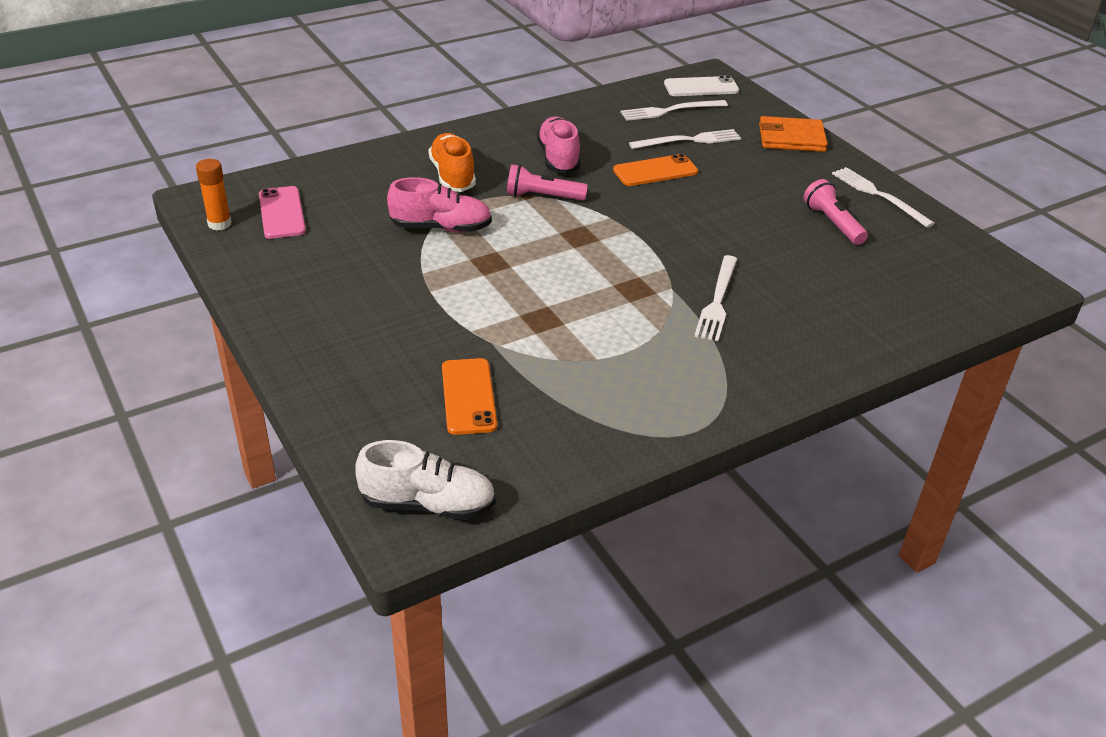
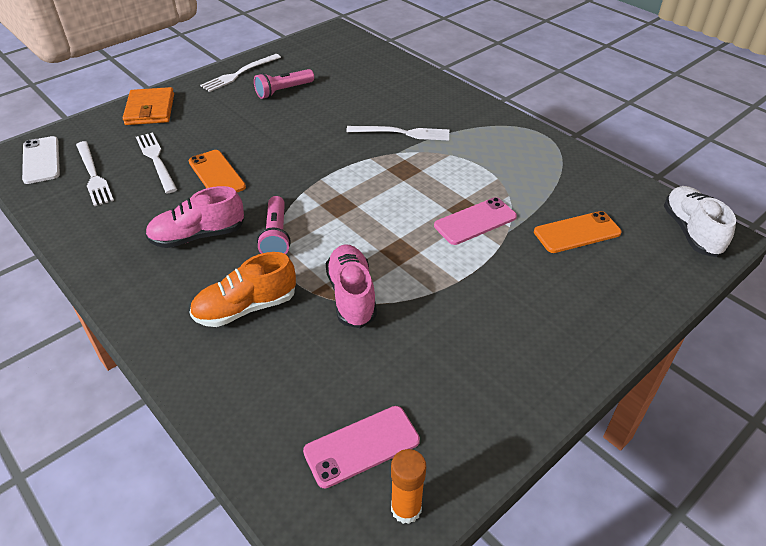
camera: 100 degrees left, 5 degrees up
(519, 322) = (475, 221): none -> pink phone

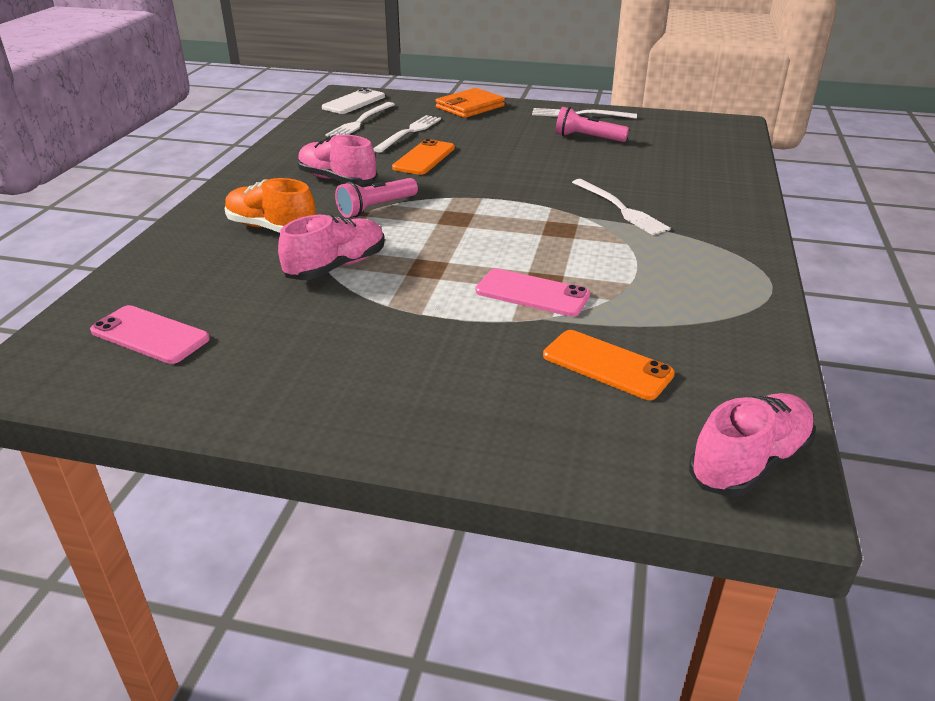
camera: 55 degrees right, 10 degrees down
(406, 509) = (89, 382): orange glue stick -> none
(691, 231) = (749, 462): white shoe -> pink shoe

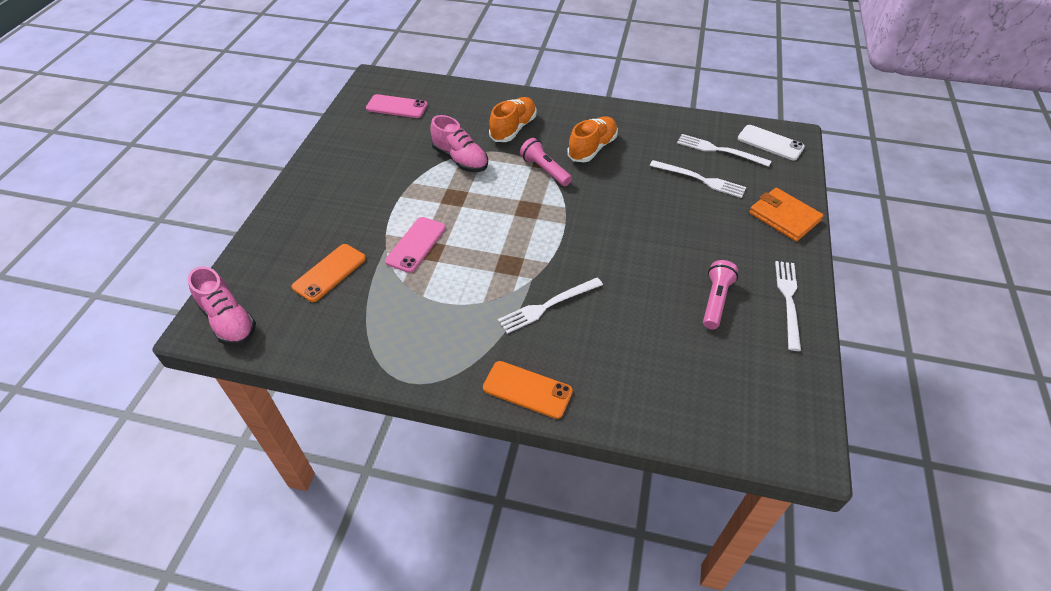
camera: 90 degrees right, 15 degrees up
(150, 335) = (397, 107): pink phone -> pink phone turned 75 degrees clockwise
(337, 180) = (592, 148): pink shoe -> orange shoe
(424, 158) = (642, 190): orange phone -> orange phone (527, 389)

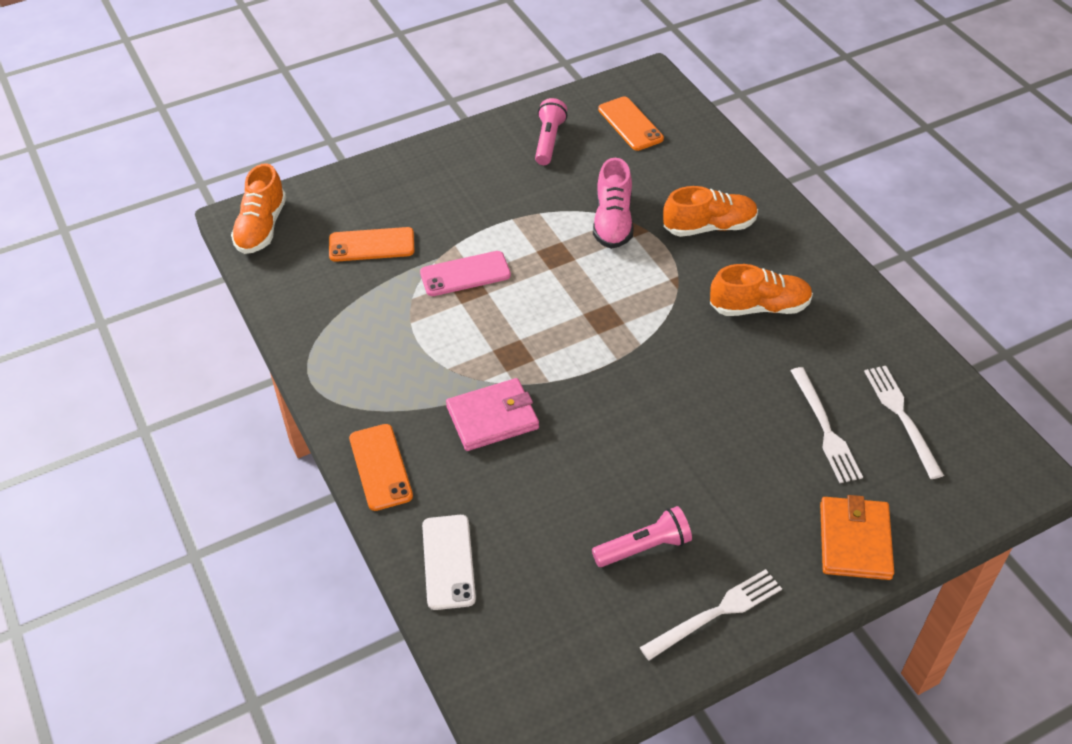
camera: 50 degrees right, 0 degrees up
(228, 320) = (261, 227): pink shoe -> orange shoe
(397, 107) = (630, 124): pink phone -> orange phone
(545, 170) = (676, 293): pink flashlight -> pink flashlight (549, 141)
(548, 306) = (492, 417): white fork -> pink wallet
(770, 143) = (982, 457): white phone -> white phone (448, 562)

